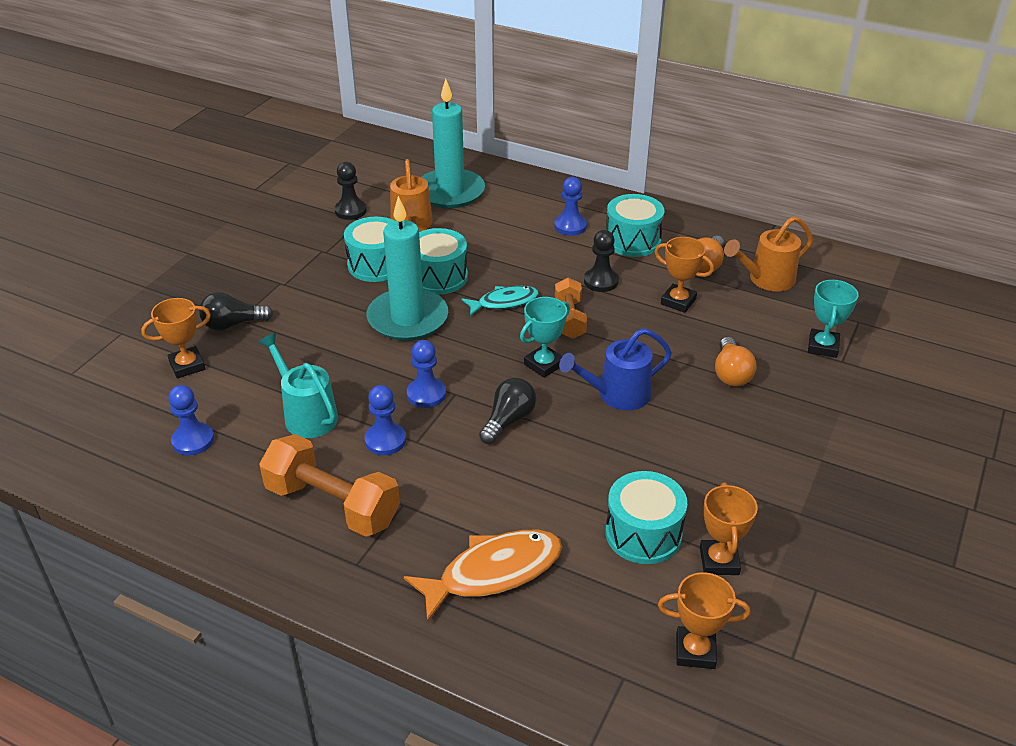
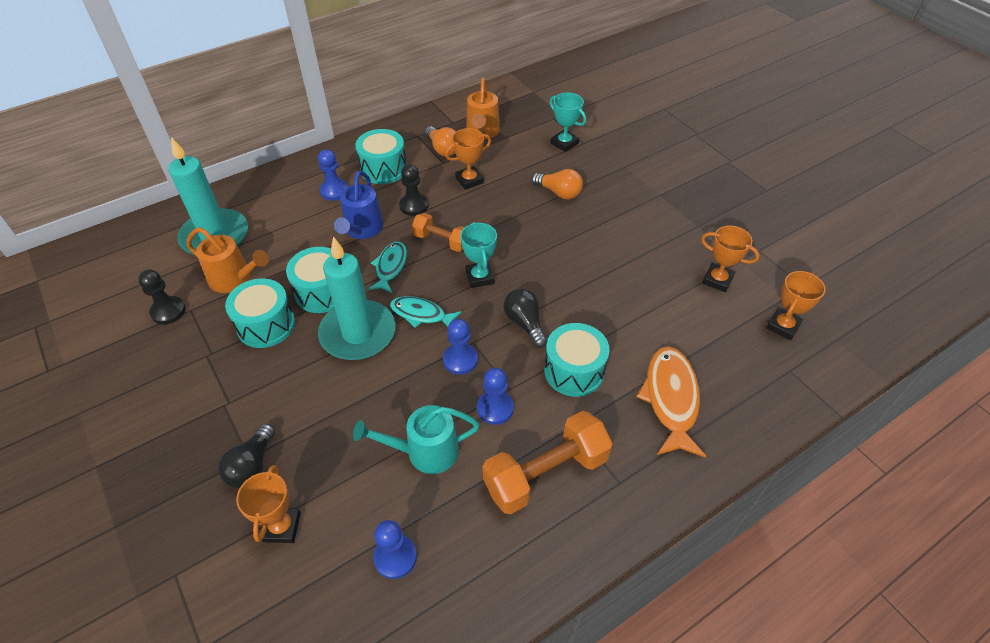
camera: 60 degrees left, 10 degrees up
(462, 346) = (421, 314): none -> turquoise fish
(617, 395) = (540, 254): blue watering can -> blue watering can (362, 230)
(643, 534) = (676, 304): turquoise drum -> turquoise drum (574, 371)

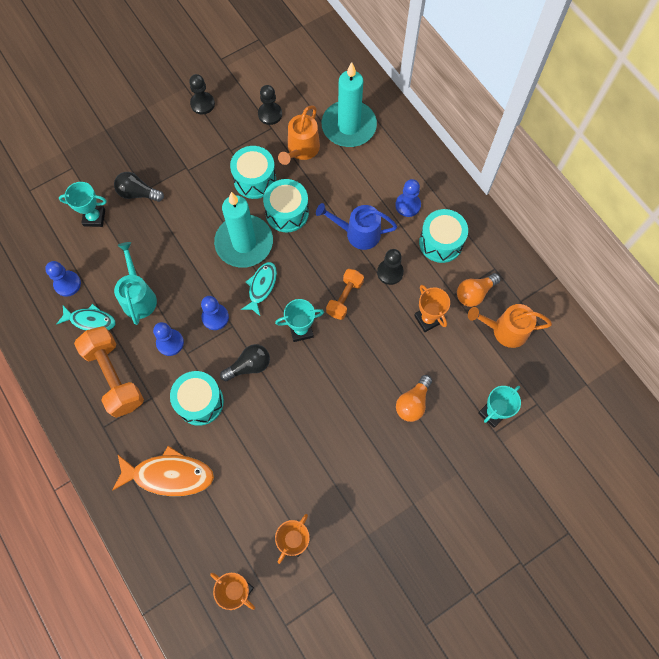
camera: 90 degrees right, 20 degrees up
(119, 389) = (202, 104): none -> black pawn
(282, 527) = (94, 218): orange trophy -> turquoise trophy
(390, 267) = (313, 259): turquoise fish -> turquoise fish (90, 320)

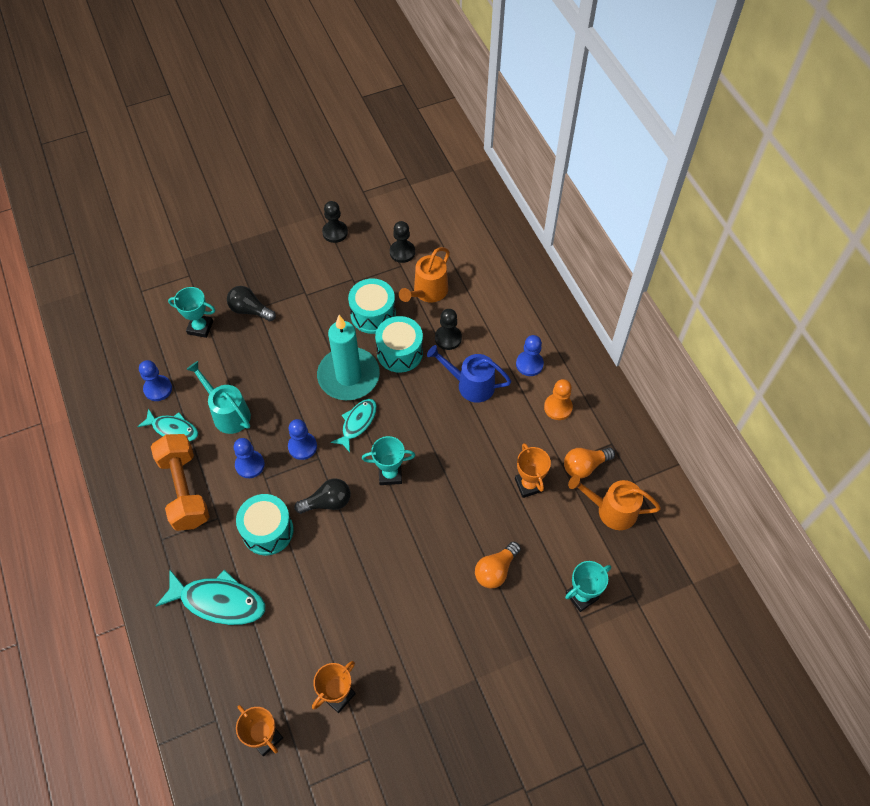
camera: 10 degrees right, 10 degrees down
(138, 296) = (227, 413): turquoise watering can -> turquoise watering can turned 45 degrees counterclockwise
(169, 475) = (218, 601): orange fish -> turquoise fish
(344, 298) = (443, 448): orange dumbbell -> none
(349, 126) = (482, 276): turquoise candle -> none
(390, 272) = (497, 430): black pawn -> black pawn (448, 338)
(441, 242) = (558, 407): turquoise drum -> orange pawn

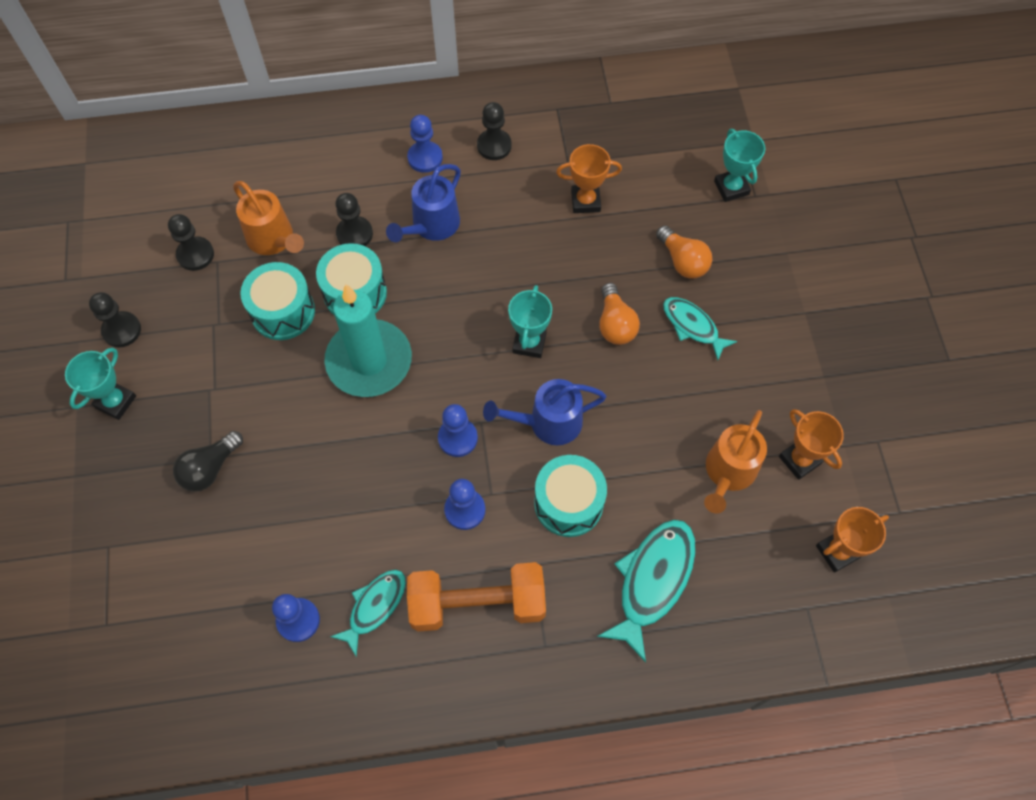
camera: 75 degrees left, 5 degrees up
(200, 327) = (212, 543): turquoise trophy -> turquoise trophy (115, 402)
(227, 413) = (373, 526): turquoise watering can -> none
(327, 502) = (547, 423): black light bulb -> blue watering can
(357, 423) = (444, 365): turquoise fish -> turquoise fish (692, 326)
(558, 407) = (494, 146): orange pawn -> black pawn
(584, 466) = (577, 141): orange light bulb -> orange light bulb (615, 324)
(611, 510) = (638, 133): orange watering can -> orange watering can (728, 473)

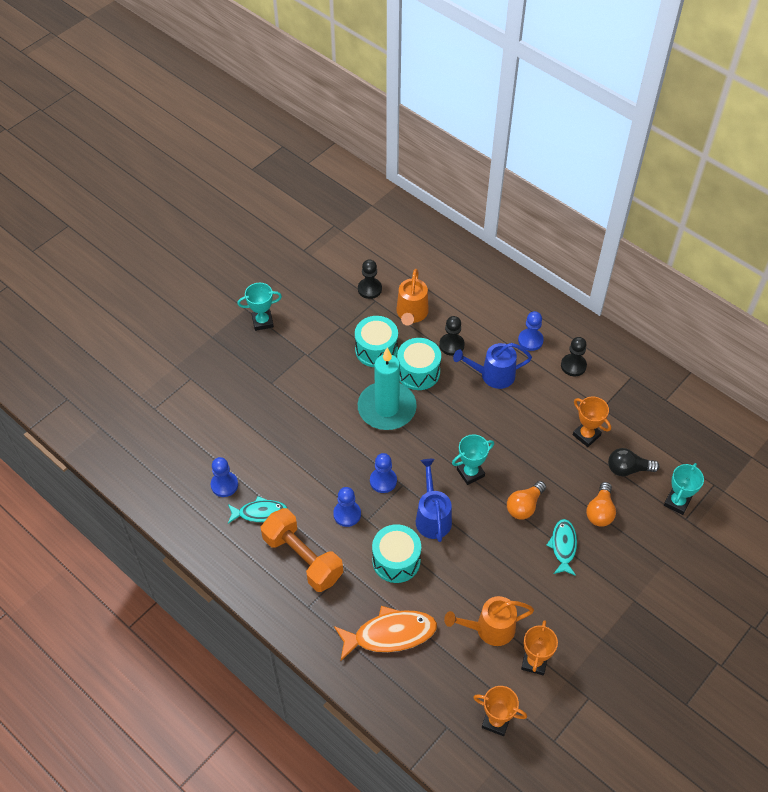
camera: 50 degrees right, 10 degrees down
(122, 330) = (300, 293): black pawn -> none
(210, 468) = (265, 387): black light bulb -> black light bulb (628, 469)
(547, 423) = (432, 516): blue watering can -> blue watering can turned 45 degrees clockwise
(652, 581) = (390, 634): turquoise fish -> orange fish

